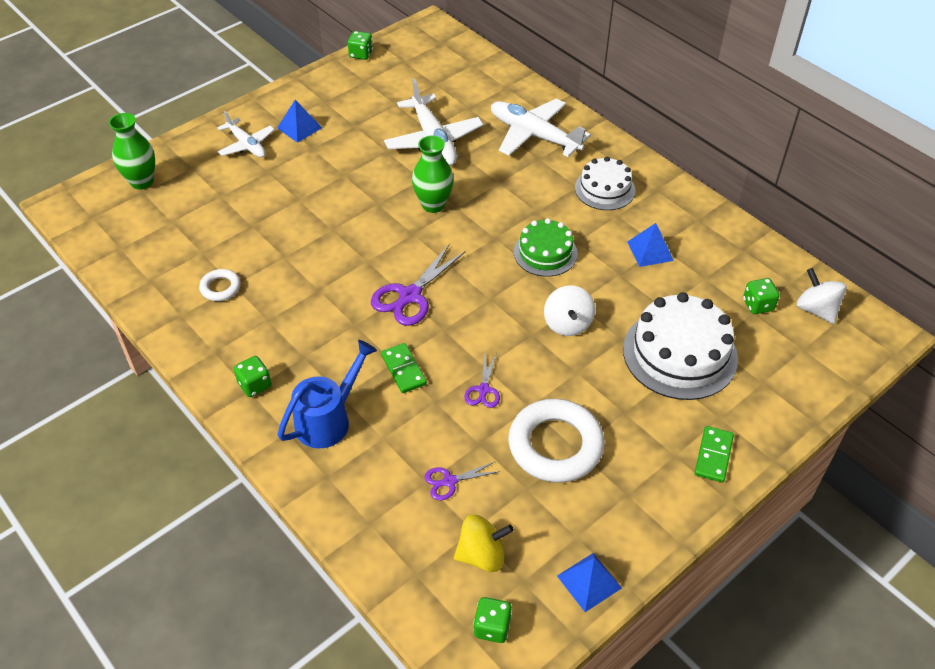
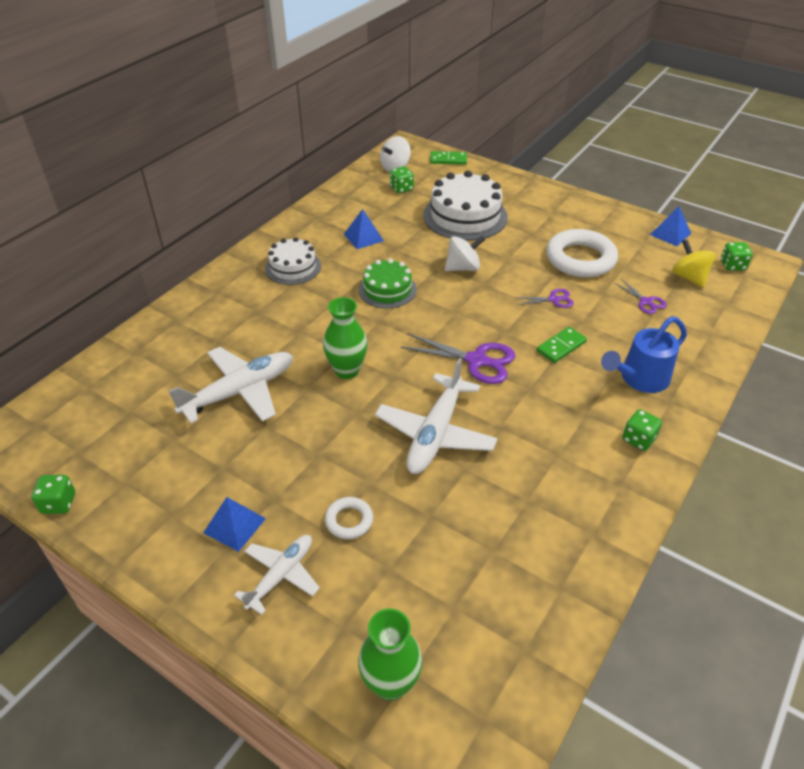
camera: 105 degrees left, 5 degrees down
(220, 288) = (537, 511): white ring -> white ring (349, 520)
(329, 419) = (639, 379): blue watering can -> blue watering can turned 60 degrees counterclockwise
(534, 135) = (220, 319): white plane -> white plane (436, 433)
(713, 455) = (544, 198): green domino -> green domino (448, 160)

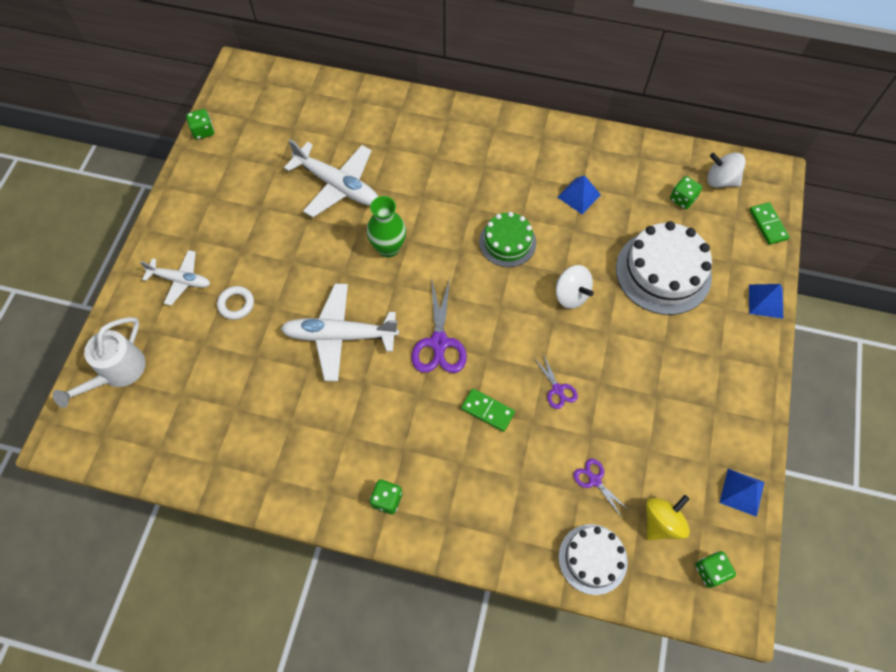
camera: 70 degrees right, 20 degrees up
(234, 525) = (213, 236): blue pyramid -> blue pyramid (766, 301)
(293, 267) = (505, 158): white cake -> white cake (592, 559)
(390, 683) = (117, 372): green vase -> white watering can
(580, 259) = (641, 402): white ring -> none
(639, 379) = (468, 490): blue watering can -> none
(645, 301) = (595, 480): purple scissors -> purple scissors turned 105 degrees clockwise

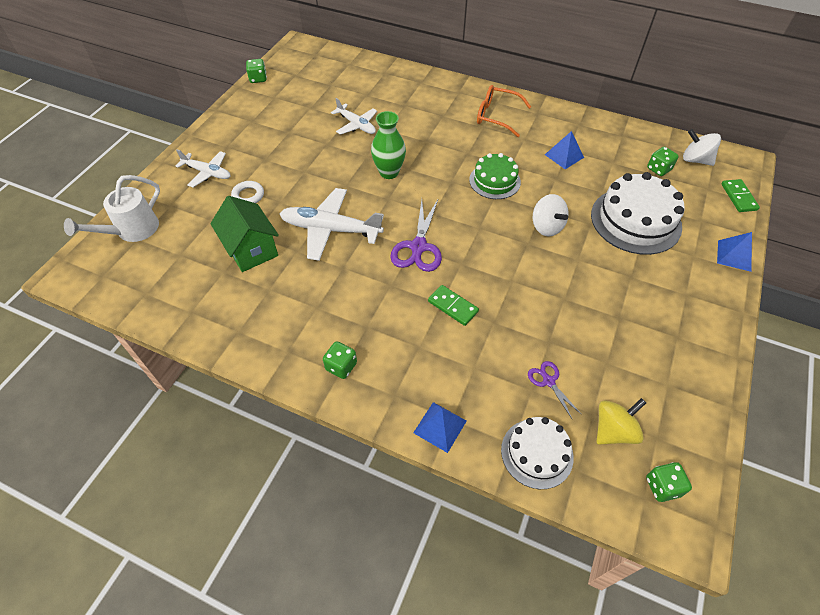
camera: 10 degrees right, 10 degrees down
(258, 375) = (251, 250): none -> green house
(337, 185) = (356, 125): white plane -> white plane, size x0.61
(497, 149) = (497, 116): none -> orange glasses
(557, 389) = (523, 299): purple scissors -> none
(742, 492) = (701, 416): blue pyramid -> blue pyramid (440, 426)

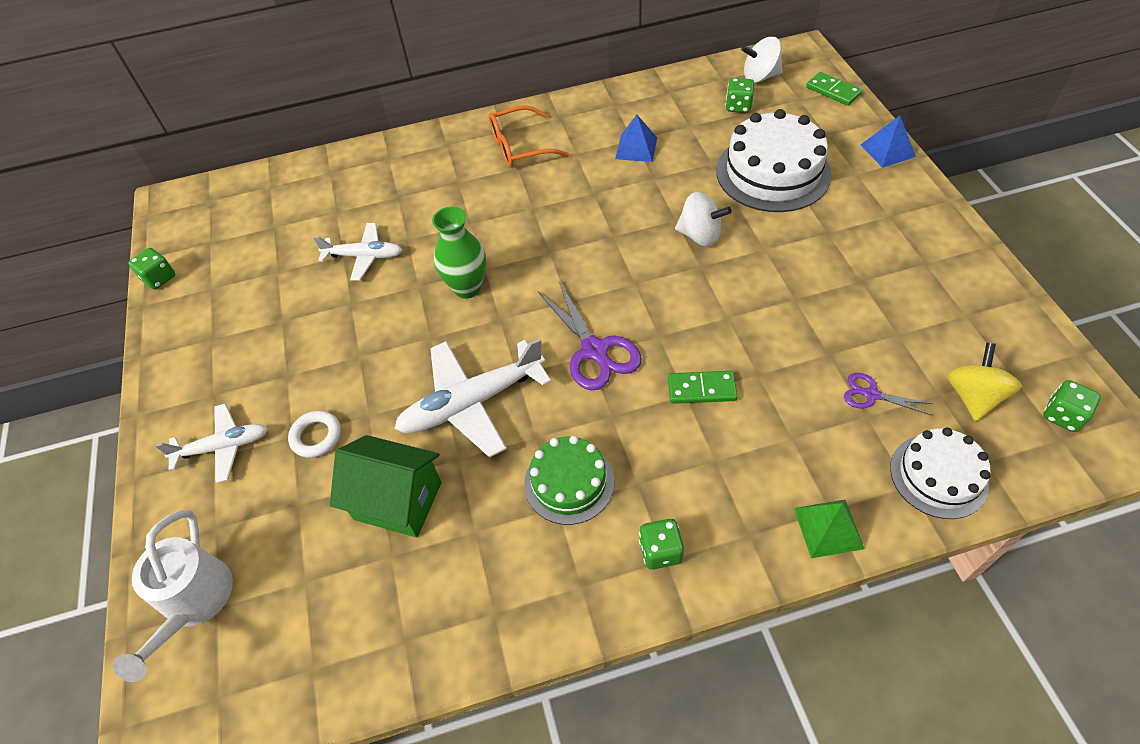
camera: 35 degrees left, 0 degrees up
(440, 426) = (828, 528): blue pyramid -> green pyramid
(494, 181) = (595, 220): green cake -> green cake (569, 482)

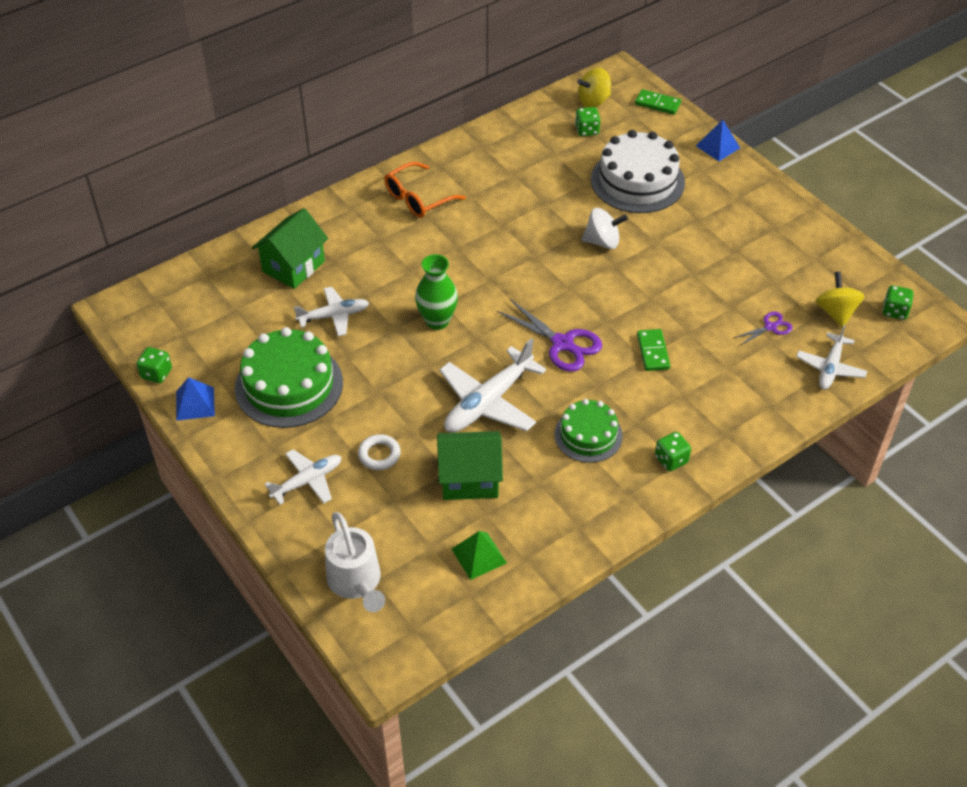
camera: 25 degrees left, 5 degrees down
(274, 324) = (289, 385): none -> green cake
(356, 194) = (293, 266): none -> green house
(636, 148) = (518, 181): blue pyramid -> blue pyramid (195, 403)
(701, 389) = (653, 352): green domino -> green domino turned 75 degrees counterclockwise
(760, 77) = (593, 101): white spinning top -> yellow spinning top
(828, 528) = (773, 417): green pyramid -> green pyramid (478, 556)
(871, 394) = (770, 327): purple scissors -> purple scissors turned 150 degrees clockwise
(938, 476) = (830, 367): white cake -> white plane

